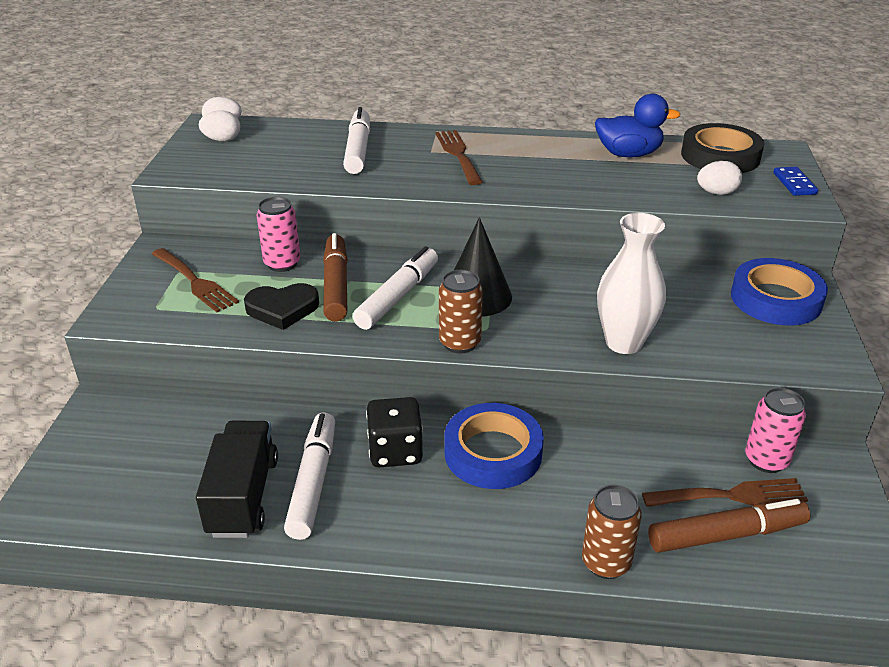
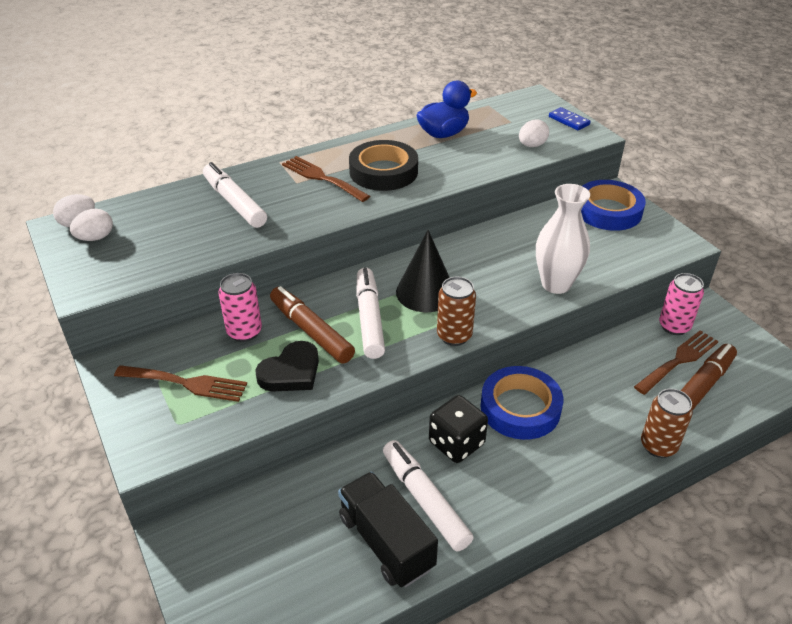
camera: 35 degrees left, 5 degrees up
(720, 156) = (503, 114): black tape -> black tape (383, 171)

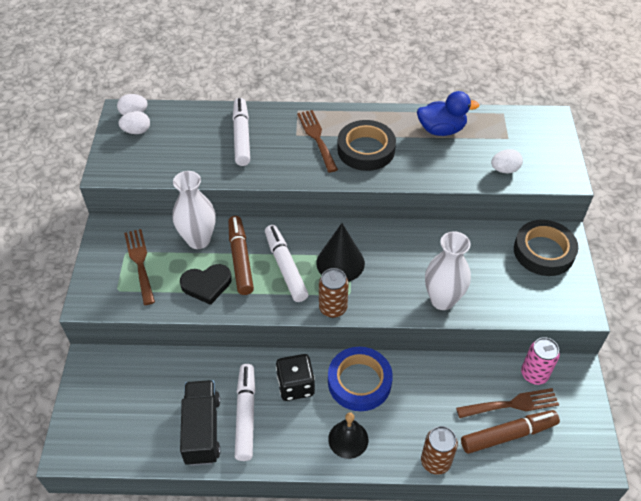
camera: 30 degrees right, 10 degrees up
(186, 383) = (140, 263): brown fork -> brown fork turned 150 degrees counterclockwise
(244, 332) = (198, 240): pink can -> white vase
(369, 319) = (285, 267): white marker -> white marker turned 45 degrees counterclockwise
(556, 468) = (348, 439): none -> black bell
(568, 121) = (559, 156): blue domino -> none
(608, 211) = (543, 251): blue tape -> black tape

